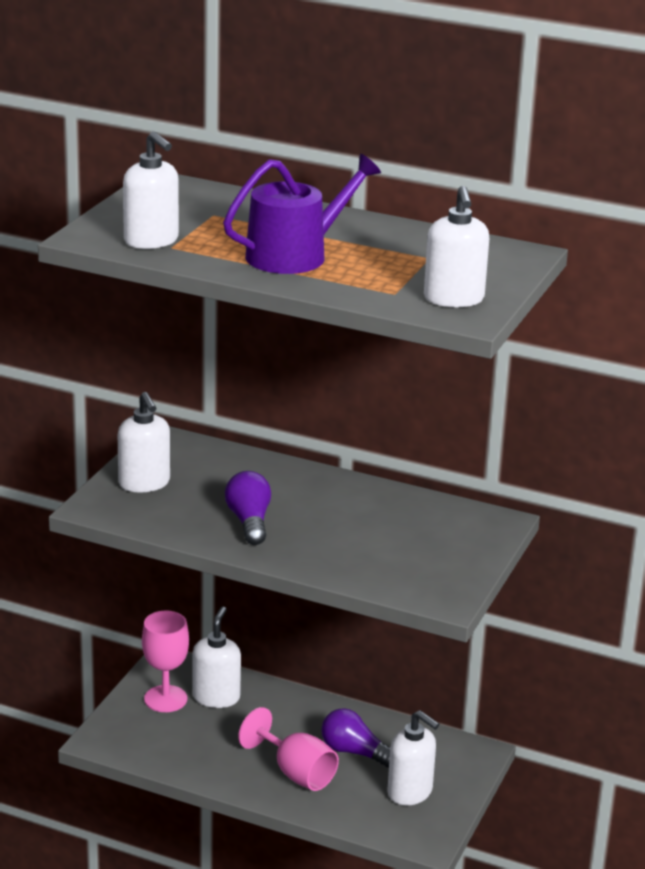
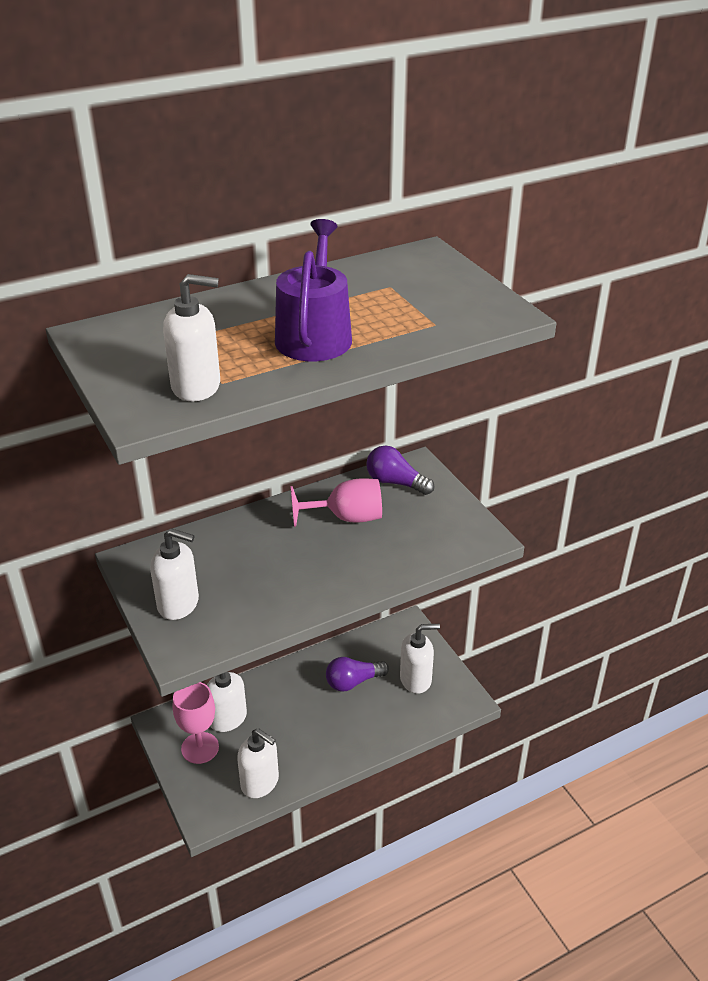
camera: 50 degrees left, 10 degrees up
(249, 521) = (294, 577): purple light bulb -> purple light bulb (395, 482)
(295, 773) = (345, 724): pink goblet -> pink goblet (346, 518)
(453, 299) = (473, 306): white soap dispenser -> white soap dispenser (260, 782)

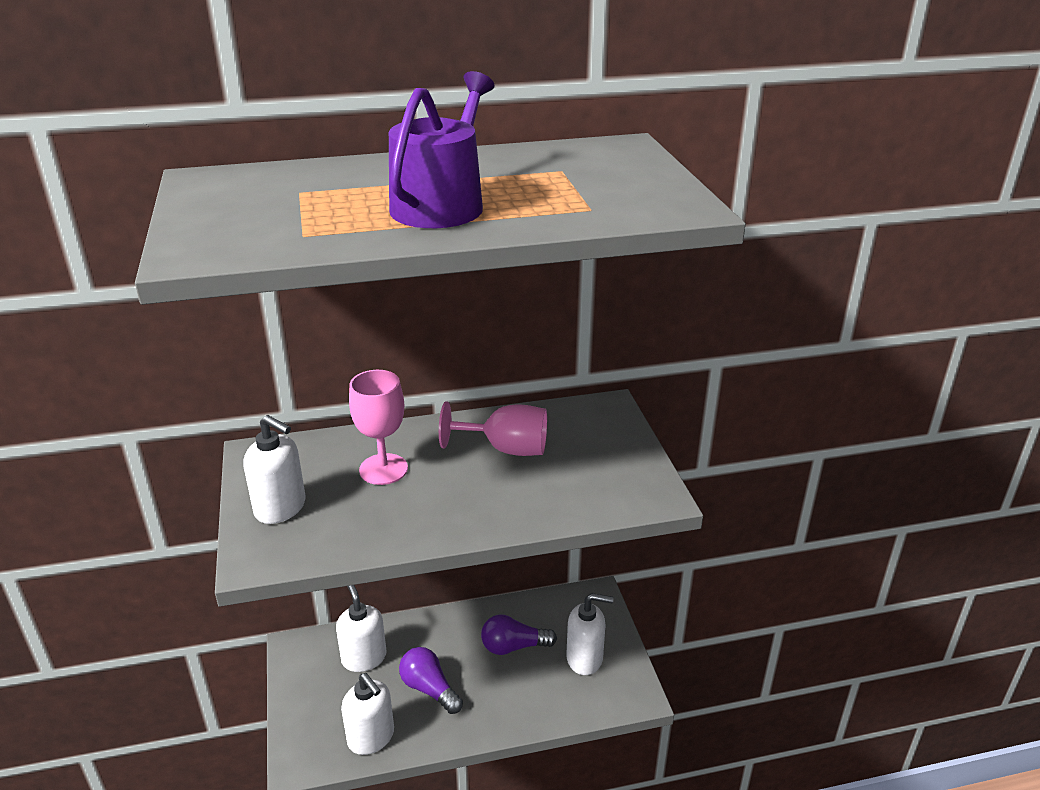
camera: 15 degrees right, 5 degrees down
(197, 386) = (272, 236): white soap dispenser -> none
(200, 748) = (323, 684): pink goblet -> pink goblet (383, 469)
(395, 482) = (577, 421): purple light bulb -> purple light bulb (429, 689)

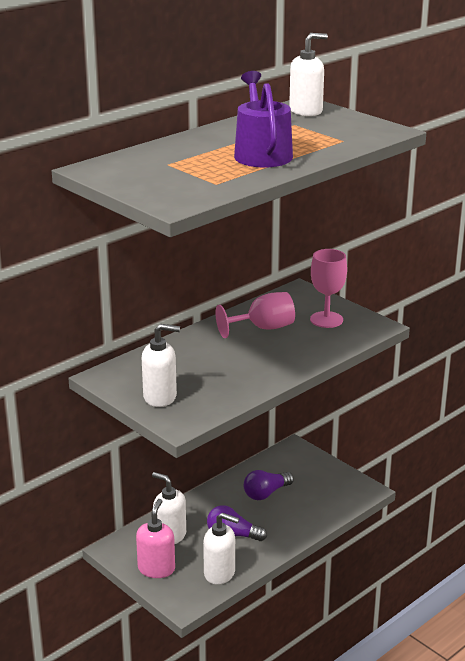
camera: 30 degrees left, 5 degrees down
(313, 697) = (156, 569): none -> pink soap dispenser
(383, 469) = (200, 360): pink goblet -> pink goblet (326, 320)
(585, 658) = (317, 483): white soap dispenser -> white soap dispenser (306, 111)

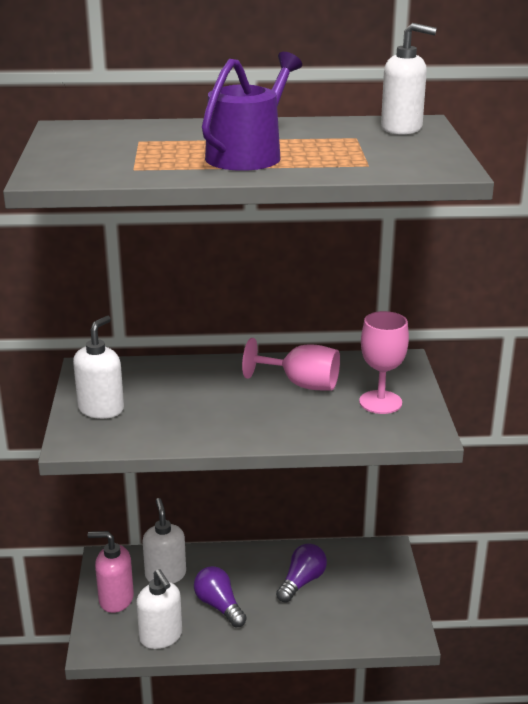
camera: 40 degrees right, 0 degrees up
(156, 569) = (115, 599): pink soap dispenser -> pink soap dispenser turned 135 degrees counterclockwise
(160, 397) = (101, 409): white soap dispenser -> white soap dispenser turned 105 degrees counterclockwise
(266, 493) = (302, 582): purple light bulb -> purple light bulb turned 120 degrees clockwise

